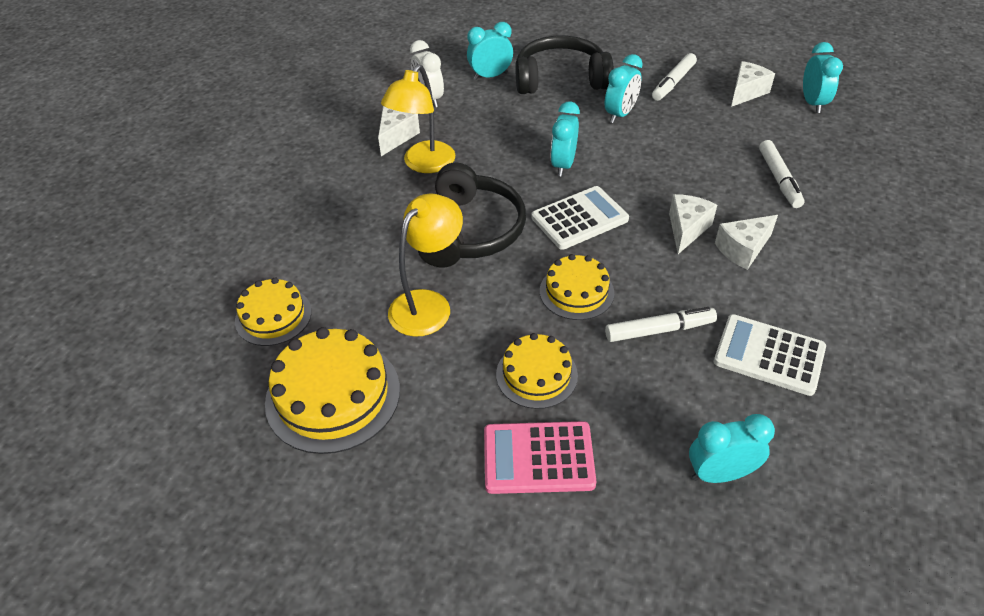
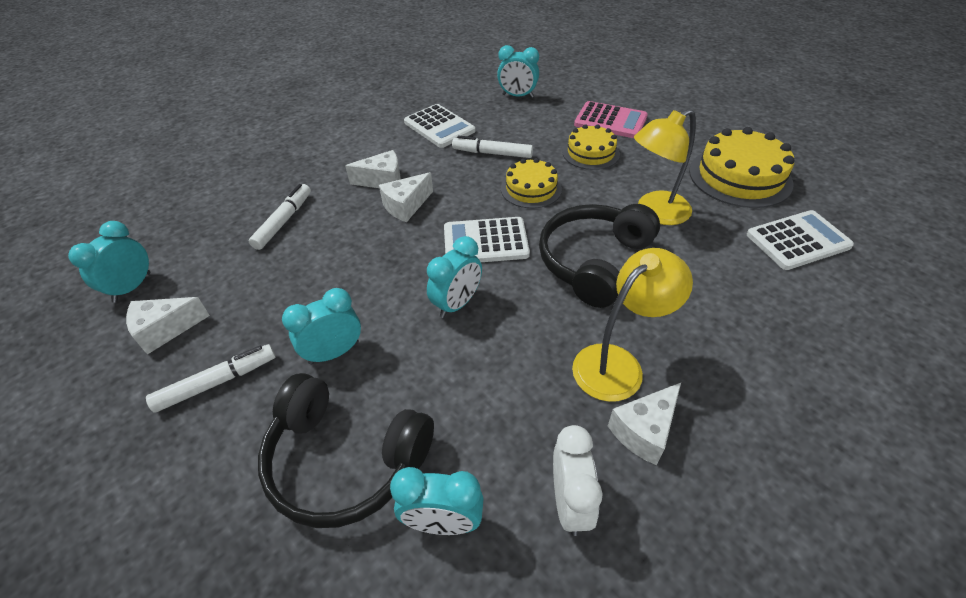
camera: 155 degrees left, 0 degrees up
(273, 316) = (797, 240): yellow cake -> white calculator

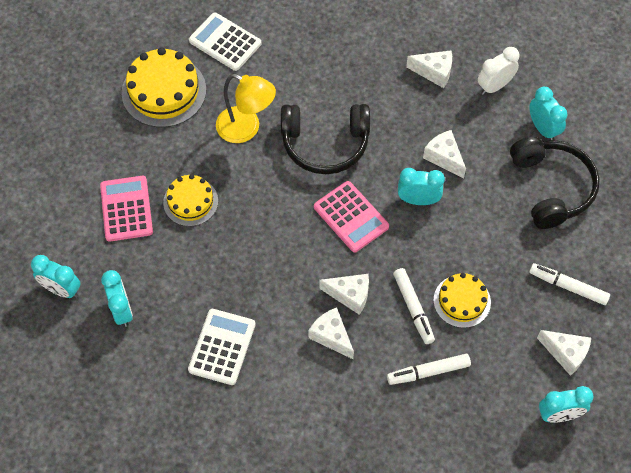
camera: 125 degrees left, 15 degrees up
(334, 353) = (502, 241): turquoise clock -> turquoise clock (62, 289)
(485, 242) = (351, 217): white calculator -> pink calculator
(492, 153) = (238, 275): white marker -> white marker (413, 308)
(492, 360) = (444, 158): none -> white cheese
(531, 189) = (269, 220): yellow cake -> yellow cake (462, 301)
(617, 363) = (400, 99): yellow lamp -> none

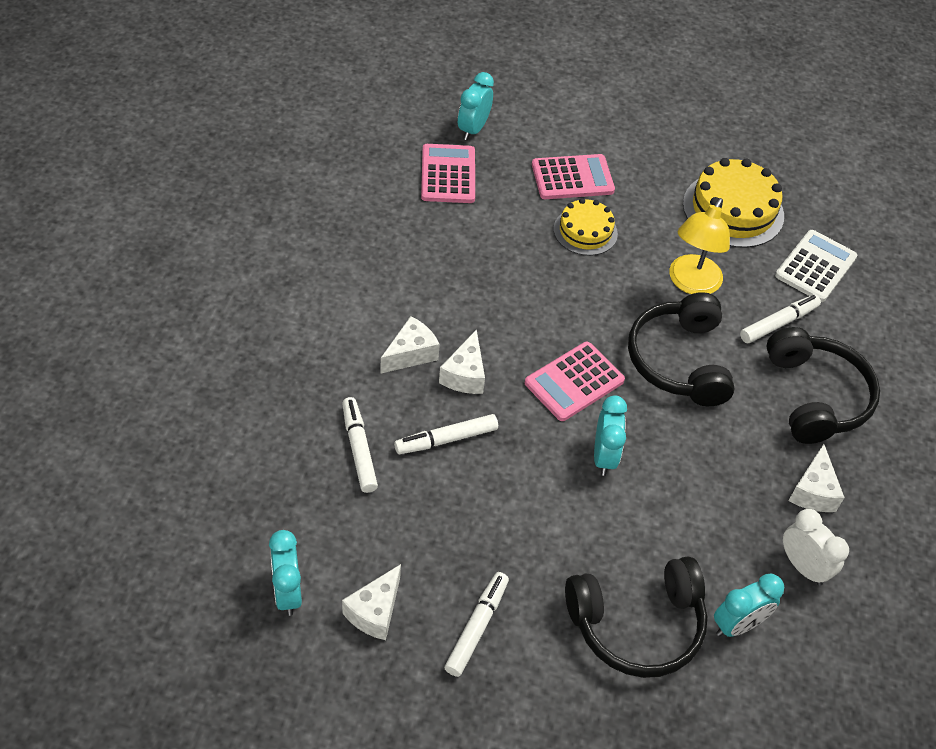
camera: 85 degrees right, 10 degrees down
(122, 311) = (448, 174): turquoise clock -> pink calculator
(222, 347) = (402, 255): white calculator -> none
(284, 74) = (778, 323): none -> white marker
(352, 59) = (816, 396): none -> black headphones
(444, 158) = (673, 492): white cheese -> none
(462, 301) = (455, 494): yellow cake -> none

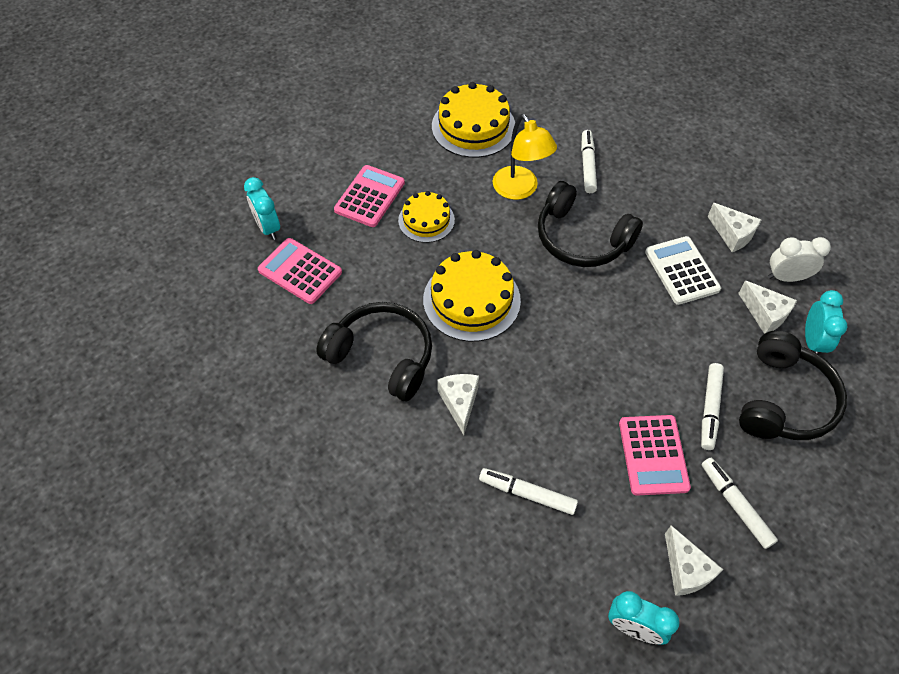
camera: 50 degrees left, 5 degrees up
(446, 439) = (557, 426): white marker -> white marker (710, 409)
(465, 375) = (505, 377): white cheese -> white cheese (765, 314)
(527, 309) = (471, 300): none -> yellow cake
(574, 382) = (558, 311): pink calculator -> pink calculator (653, 455)
(604, 456) = (634, 333): turquoise clock -> none
(815, 266) = (554, 116): white calculator -> white calculator (681, 271)
(816, 396) = (659, 184): black headphones -> black headphones (382, 356)

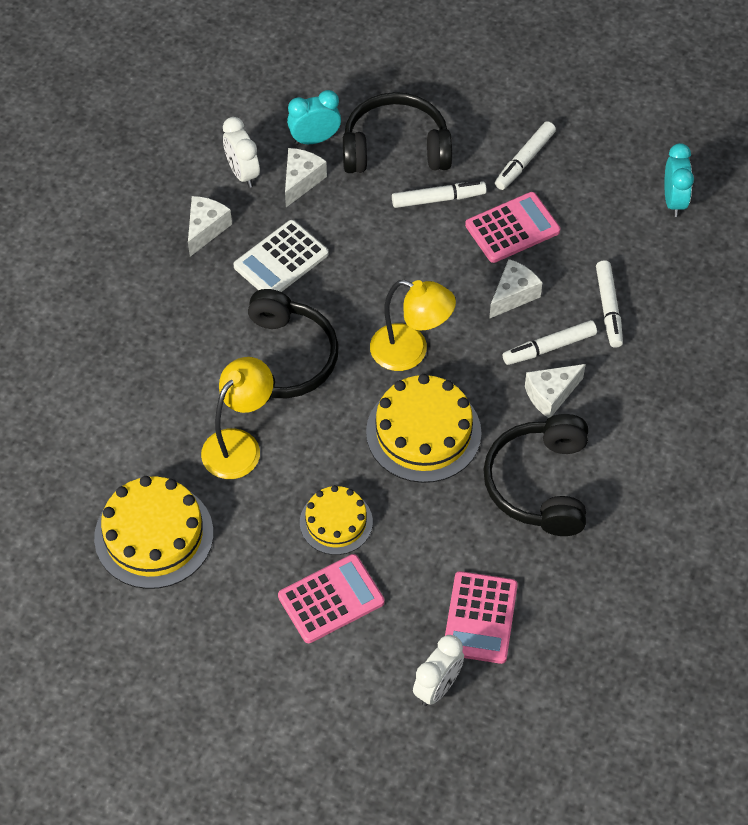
camera: 115 degrees left, 0 degrees up
(268, 227) = (437, 687): turquoise clock -> white clock
(369, 196) = (331, 599): pink calculator -> pink calculator turned 150 degrees clockwise
(551, 321) = (410, 352): none -> yellow lamp
(587, 165) = (164, 390): white marker -> white marker (549, 347)
(686, 570) = (604, 180): white cheese -> white cheese (513, 295)

